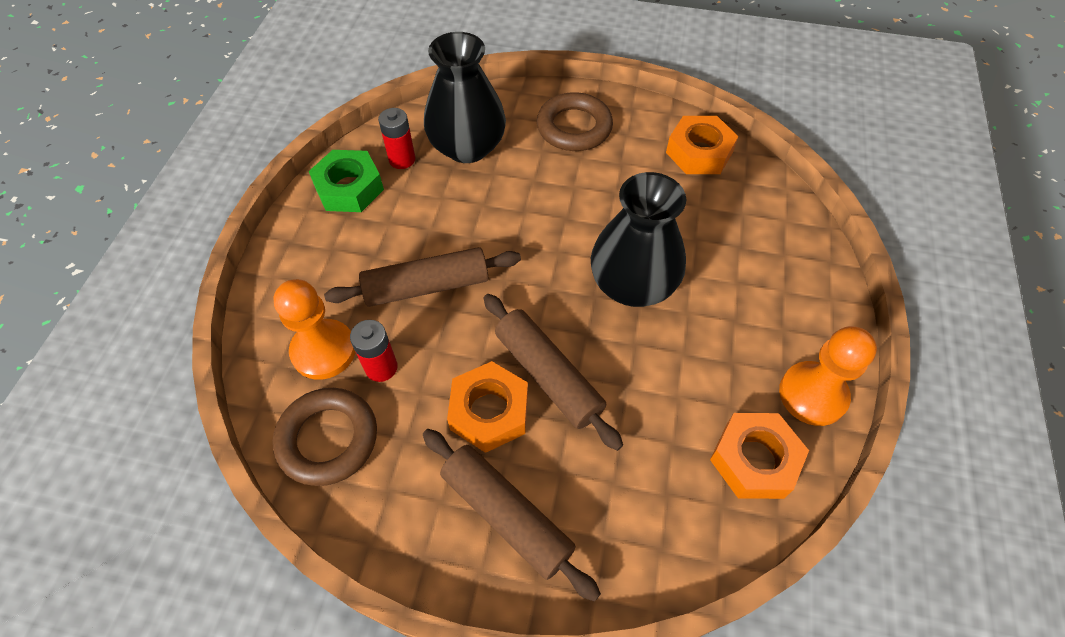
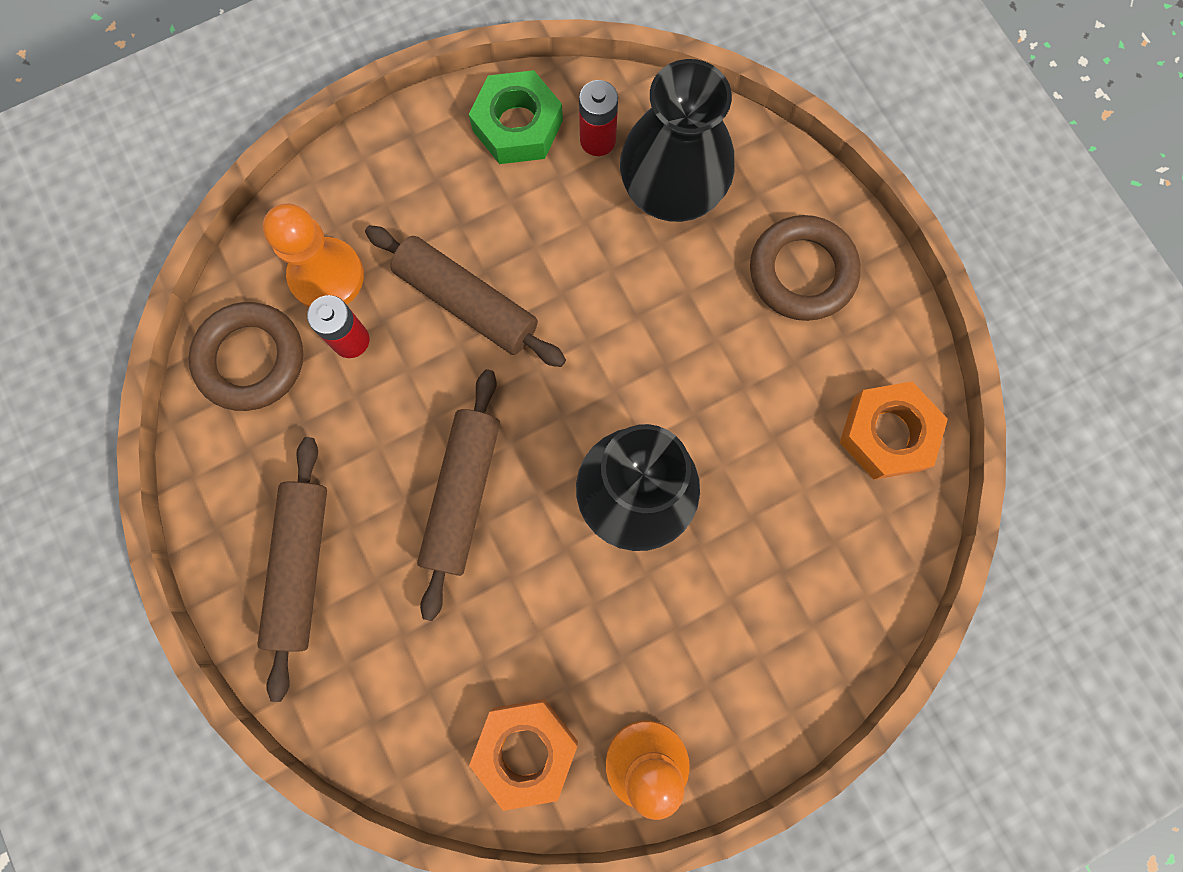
camera: 50 degrees right, 20 degrees up
(489, 411) = (384, 472): orange nut -> none

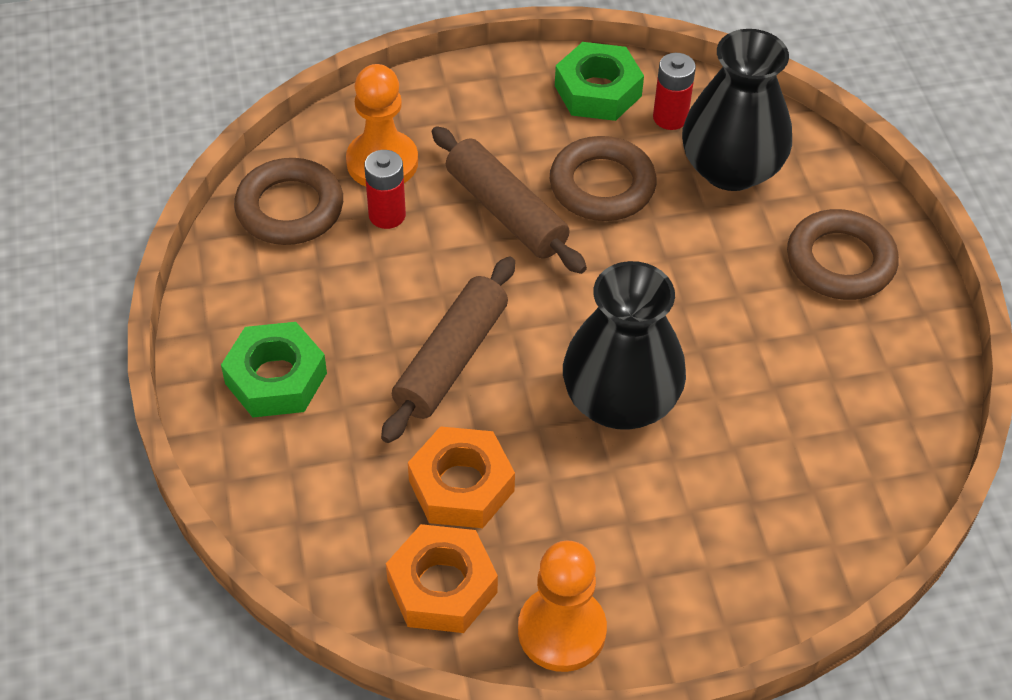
camera: 15 degrees right, 25 degrees down
(300, 566) = (276, 378): brown rolling pin -> green nut
(552, 244) = (602, 185): none -> brown ring
(887, 434) = (892, 412): orange nut -> orange nut (461, 485)

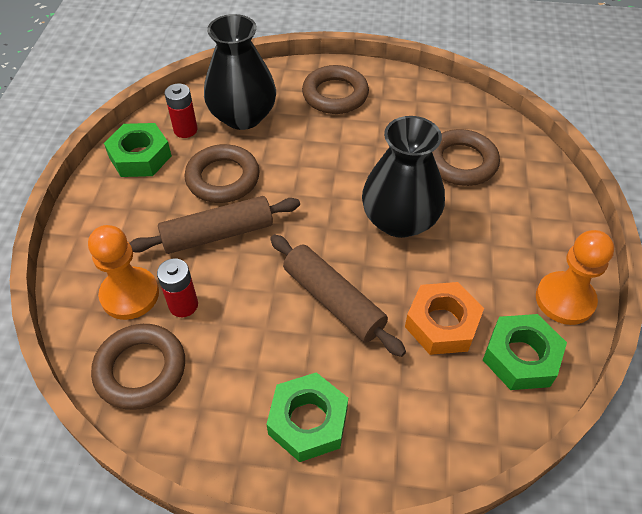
camera: 70 degrees left, 0 degrees up
(442, 586) = (520, 357): orange nut -> green nut
(777, 455) = (461, 162): none -> brown ring

